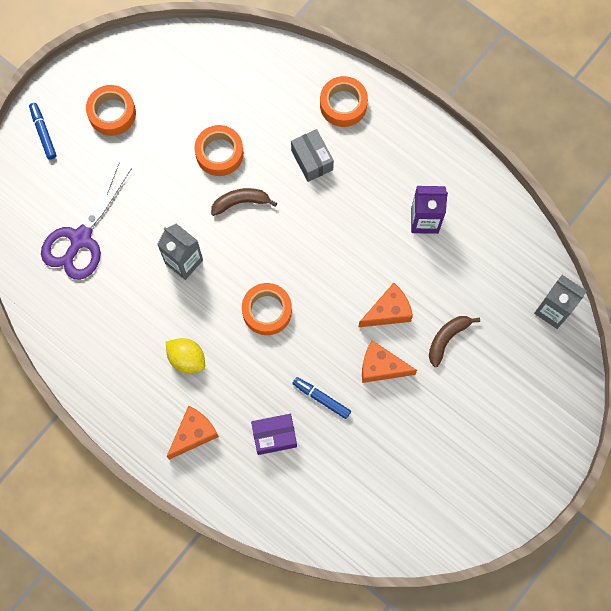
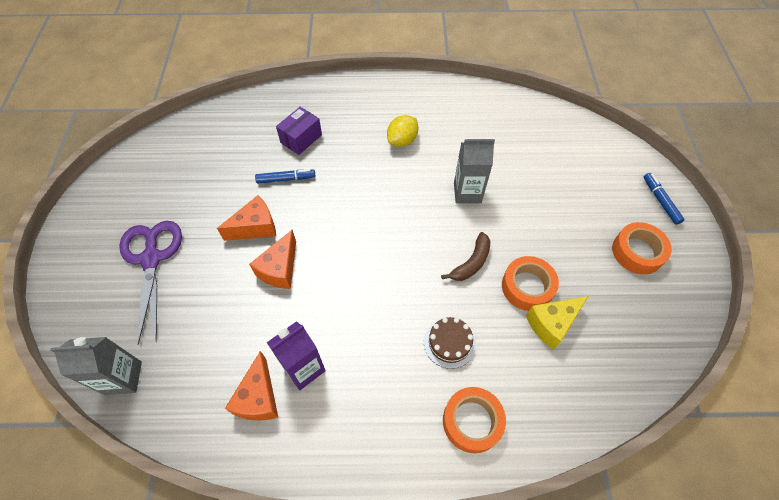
camera: 140 degrees right, 15 degrees down
(43, 133) = (660, 201): blue marker -> blue marker turned 135 degrees counterclockwise
(80, 239) = (549, 157): purple scissors -> purple scissors (152, 259)
(187, 359) = (402, 140): yellow lemon -> yellow lemon turned 45 degrees counterclockwise
(194, 434) = (356, 108): orange cheese -> orange cheese (258, 398)
(231, 117) = (551, 324): none -> yellow cheese
(267, 311) = (376, 204): orange tape -> none
(312, 160) = (449, 343): grey box -> brown cake
(447, 338) = (213, 284): brown banana -> none

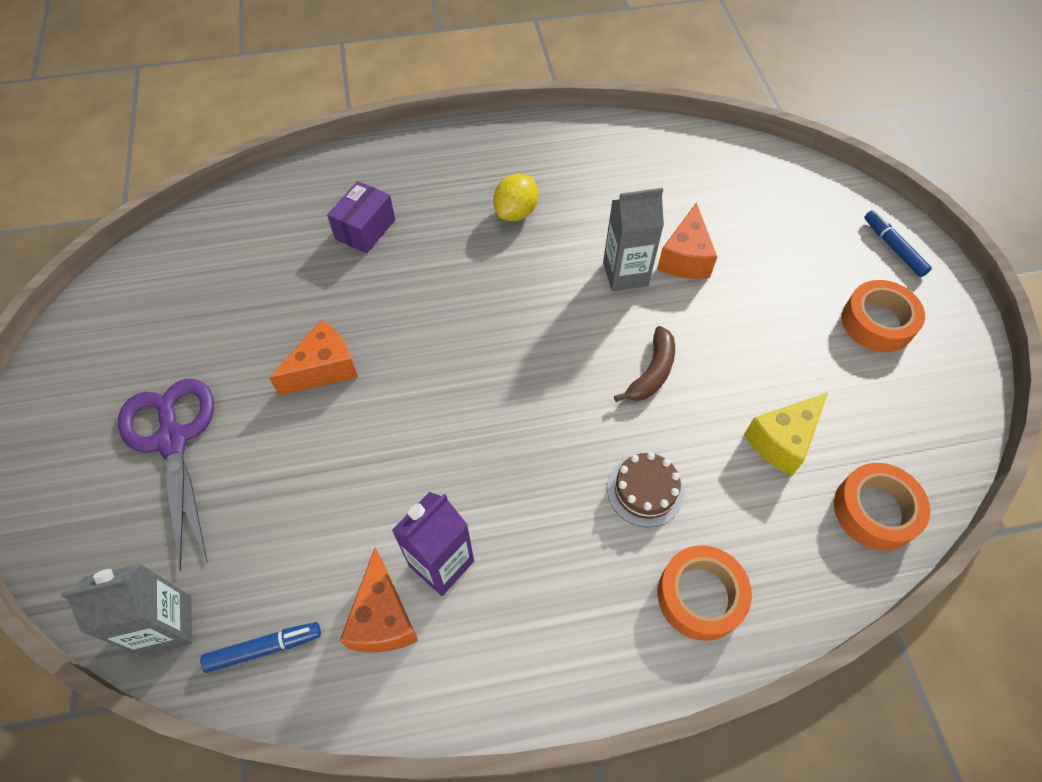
camera: 10 degrees left, 0 degrees up
(280, 269) = (374, 425): orange cheese -> orange cheese (685, 258)
(286, 179) = (355, 291): blue marker -> blue marker (264, 648)
(527, 287) = (737, 394): orange tape -> orange tape (875, 511)

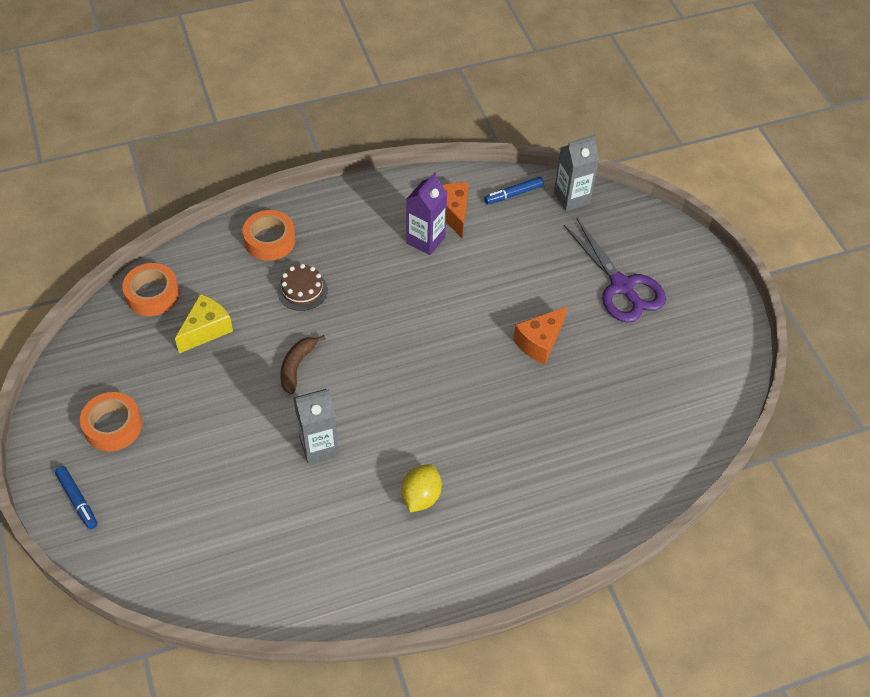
camera: 170 degrees right, 5 degrees down
(365, 229) = (551, 462): purple box -> none
(685, 258) = (267, 467): orange cheese -> none

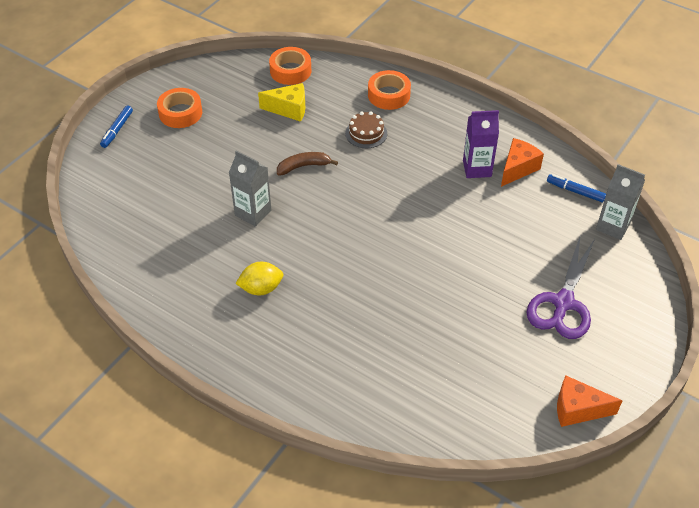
camera: 55 degrees right, 5 degrees down
(539, 342) = (456, 281): orange cheese -> orange cheese (577, 409)

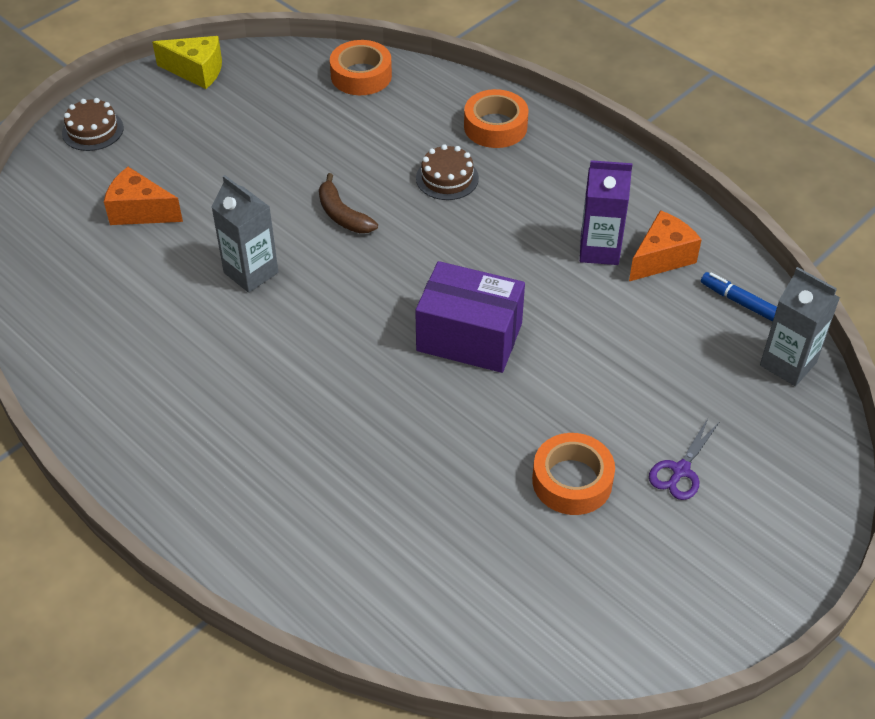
camera: 10 degrees right, 0 degrees up
(117, 130) = (92, 130): blue marker -> brown cake
(180, 113) = (188, 117): orange tape -> orange tape (572, 481)
(261, 288) = (232, 384): yellow lemon -> none
(289, 109) = (344, 130): yellow cheese -> yellow cheese (196, 71)
(303, 166) = (342, 215): brown banana -> brown banana turned 120 degrees counterclockwise
(408, 236) = (469, 337): none -> purple box
(563, 303) = (680, 470): purple scissors -> purple scissors, size x0.52
(577, 409) = (662, 639): orange cheese -> orange cheese (140, 211)

